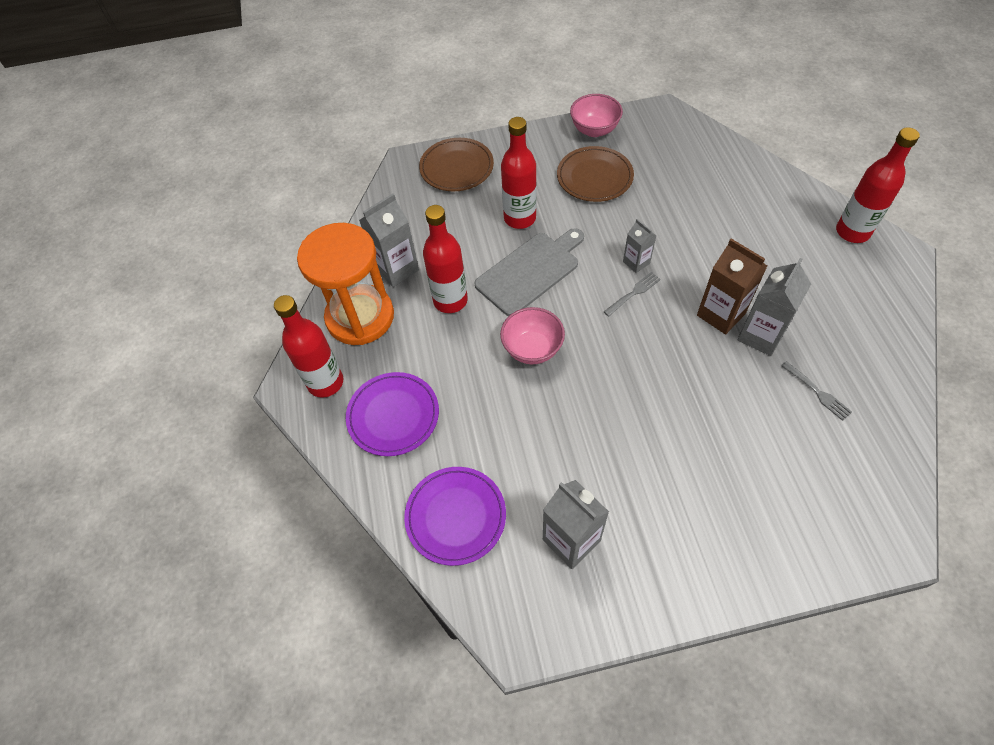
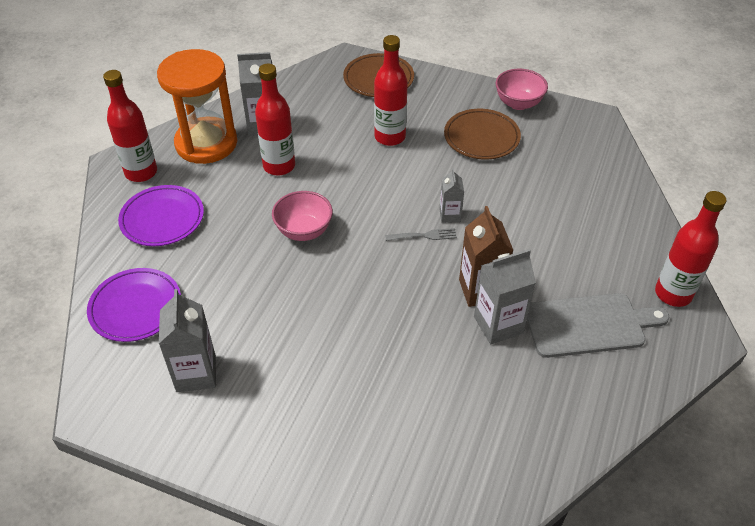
camera: 30 degrees right, 10 degrees down
(530, 271) = (359, 178): grey cutting board -> grey cutting board (589, 325)
(817, 392) = (502, 394): grey fork -> none

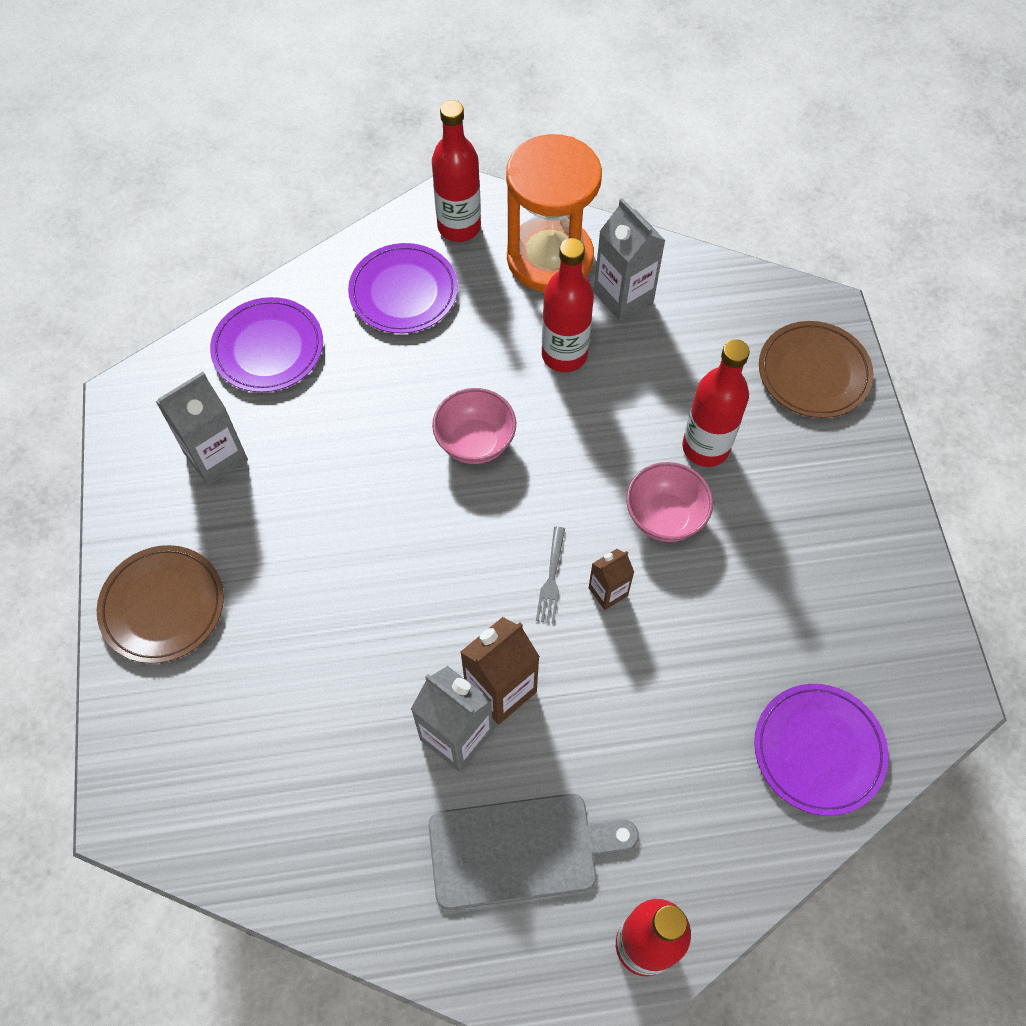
camera: 60 degrees right, 15 degrees up
(423, 236) = (551, 578): grey fork -> grey fork turned 45 degrees clockwise
(450, 215) = (608, 591): grey carton -> brown carton
(481, 137) = (788, 560): brown plate -> brown plate (163, 606)
(518, 103) = (900, 575): pink bowl -> pink bowl (664, 517)
(589, 325) = (520, 850): grey cutting board -> grey cutting board turned 60 degrees counterclockwise
(597, 175) = (818, 750): none -> purple plate

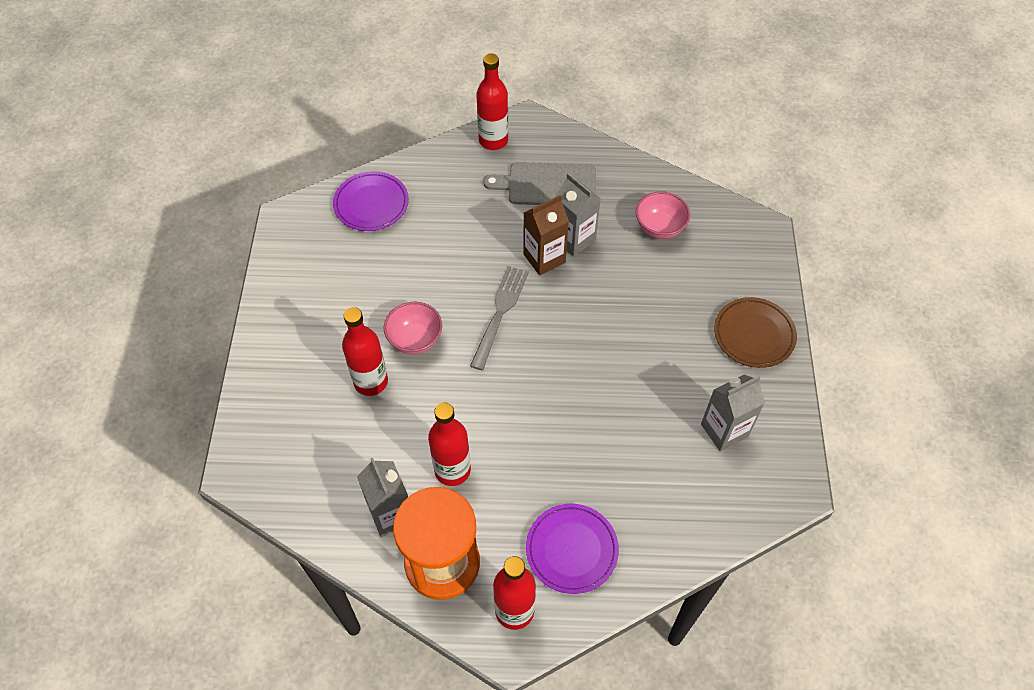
camera: 170 degrees left, 5 degrees down
(268, 348) = (686, 514): purple plate -> none
(475, 442) = (533, 411): pink bowl -> pink bowl (659, 228)
(551, 578) = (500, 314): grey fork -> grey fork, size x1.85
(608, 591) = (466, 301): brown carton -> none
(813, 373) = (270, 425): brown plate -> none

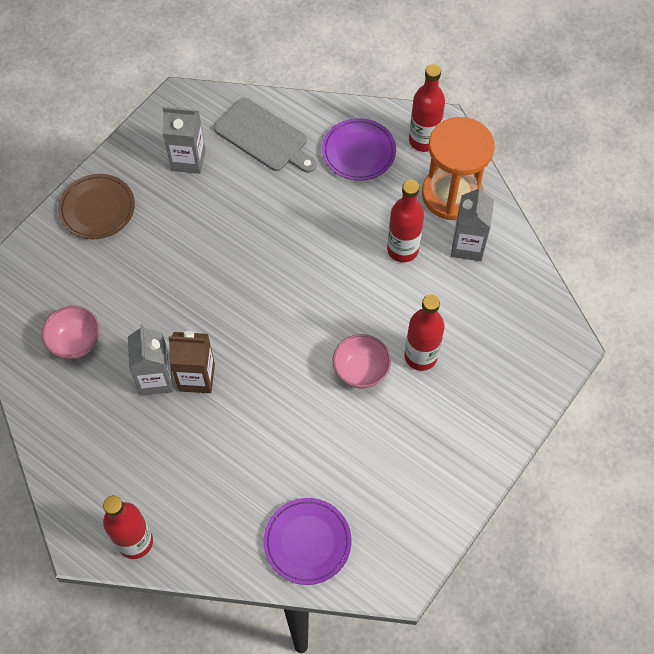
camera: 145 degrees left, 5 degrees up
(500, 314) = (275, 349): grey fork -> none
(547, 185) = (129, 452): grey cutting board -> grey cutting board (264, 137)

